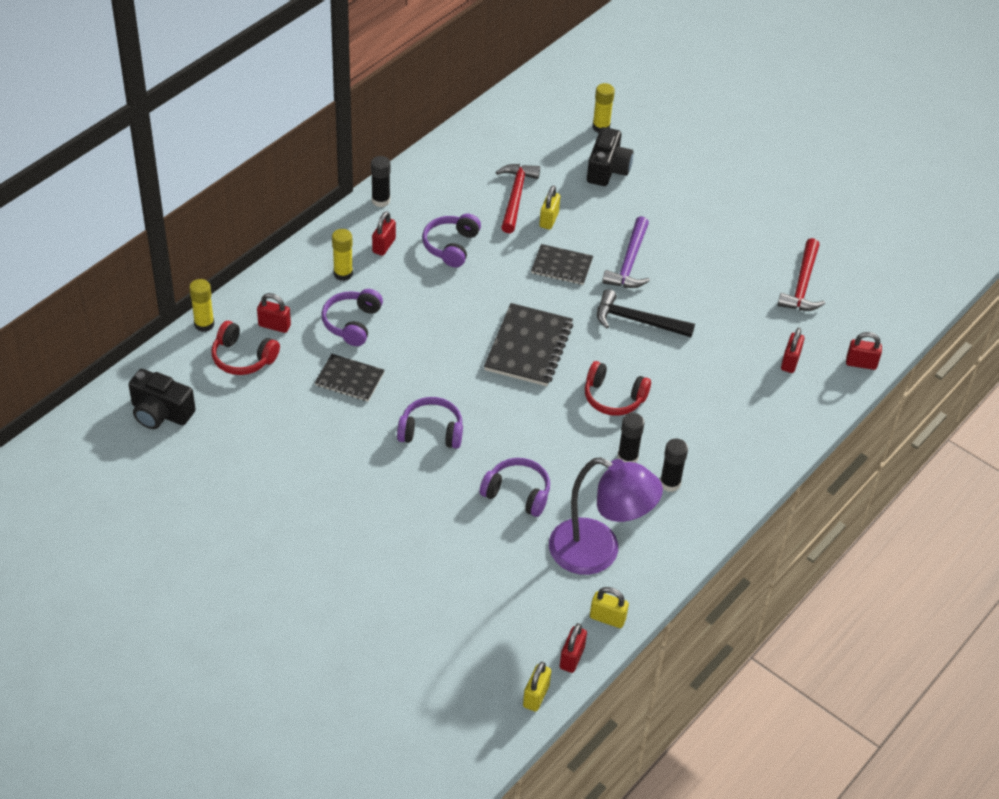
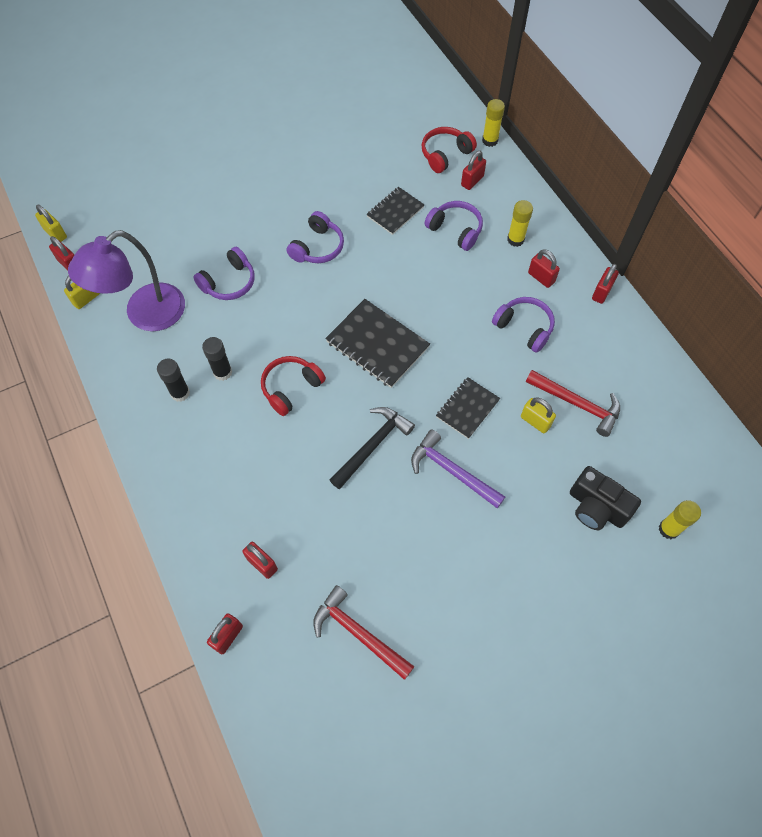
camera: 115 degrees right, 15 degrees up
(160, 413) = (410, 99): black camera -> none
(381, 200) = (601, 292): black glue stick -> red padlock

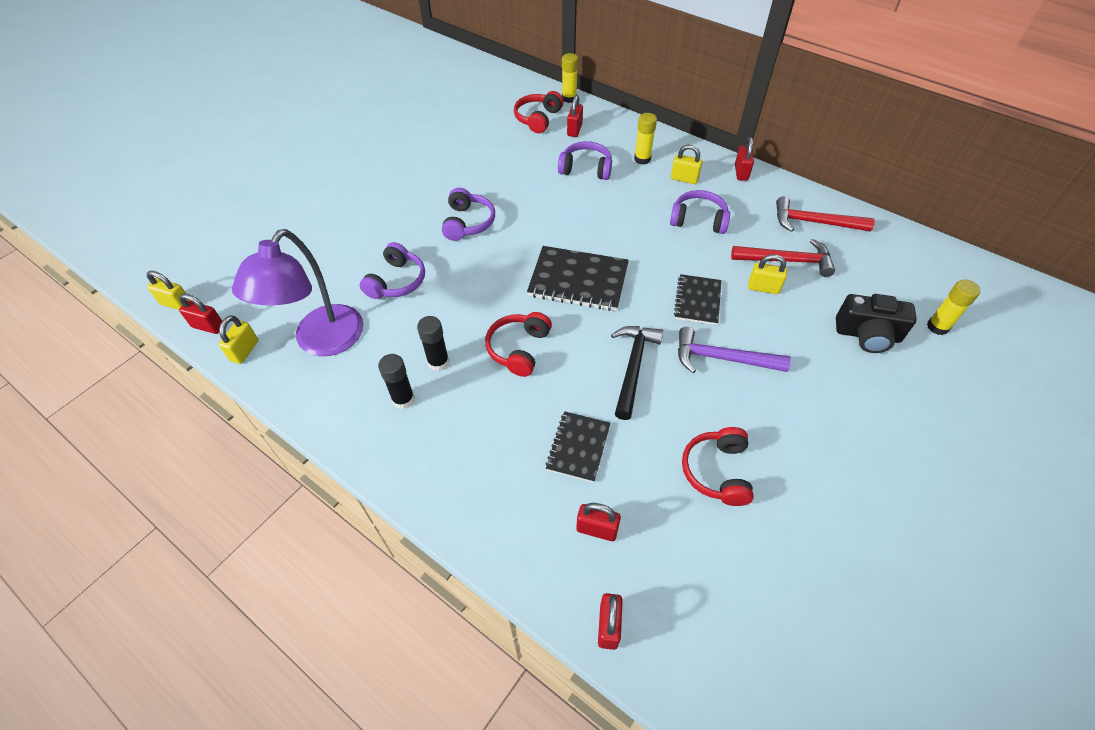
camera: 25 degrees left, 10 degrees down
(358, 633) = (742, 551): red hammer -> red hammer (814, 222)
(381, 564) = (717, 471): none -> red headphones
(395, 212) = (522, 173): black notebook -> black notebook (578, 447)
(541, 277) = (684, 179): red padlock -> yellow padlock

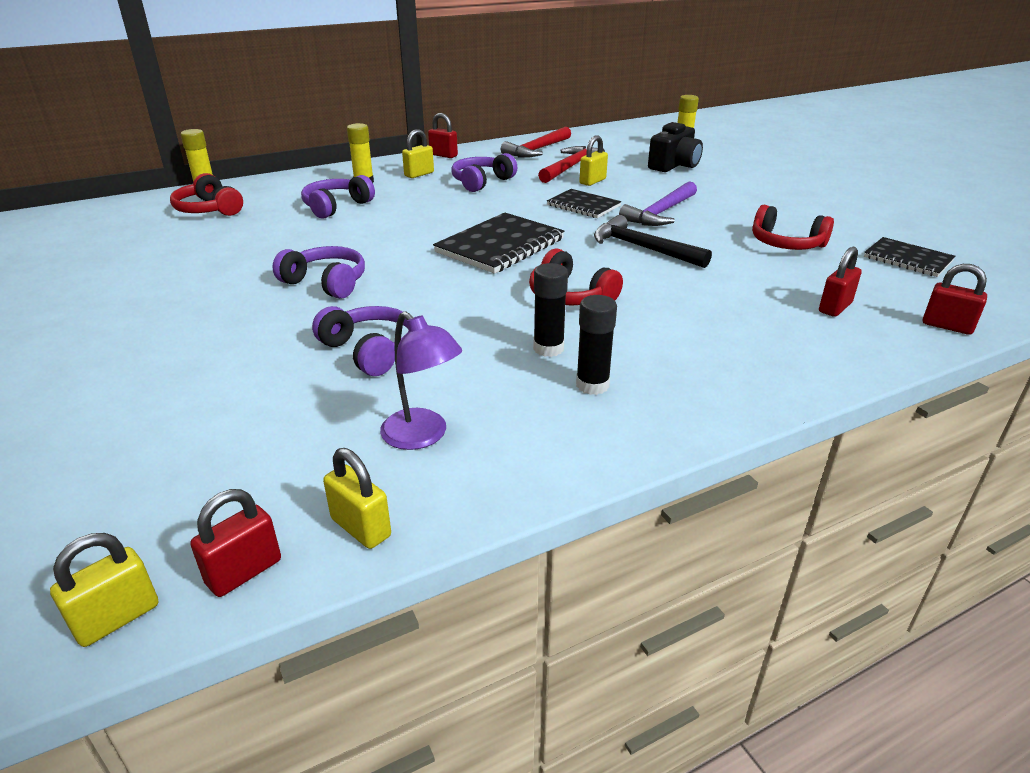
camera: 65 degrees left, 20 degrees down
(322, 342) = (422, 436): purple lamp -> purple lamp, size x0.56
(574, 130) = (264, 198): red padlock -> none
(578, 447) = (729, 294): black notebook -> black notebook (907, 259)

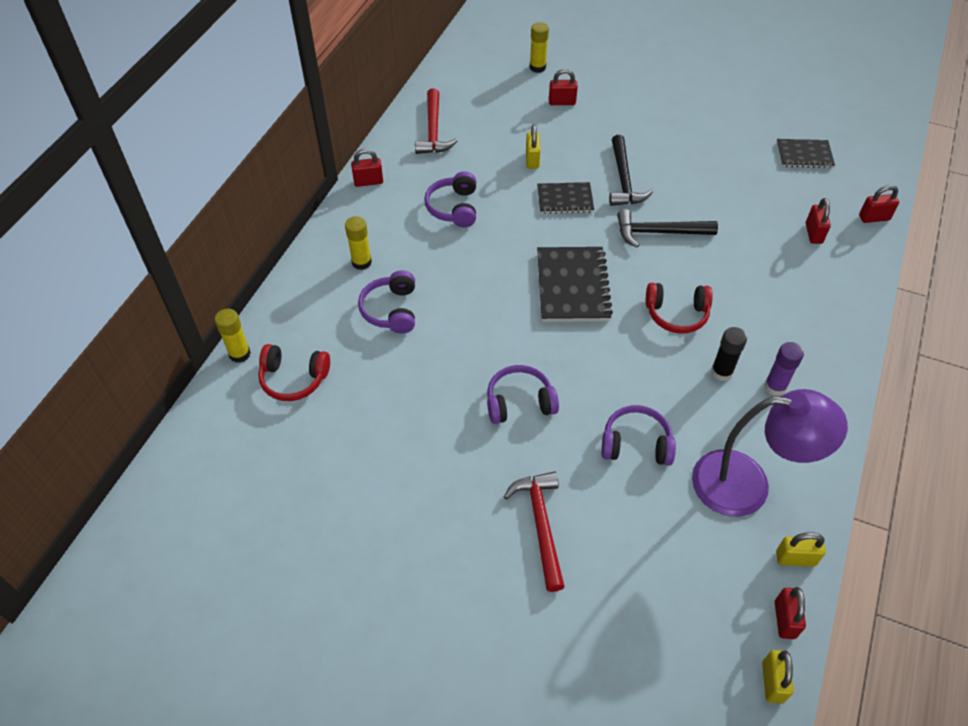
camera: 40 degrees left, 20 degrees up
(419, 174) = (390, 224): yellow padlock -> none
(422, 436) = (747, 485): purple lamp -> purple lamp, size x1.77
(570, 167) = (492, 146): red hammer -> red hammer (541, 525)
(592, 385) = (775, 387): black glue stick -> purple glue stick
(660, 213) = (623, 180): purple hammer -> black hammer
(674, 165) = (562, 102): black camera -> red padlock
(786, 244) = (730, 176): red headphones -> none

